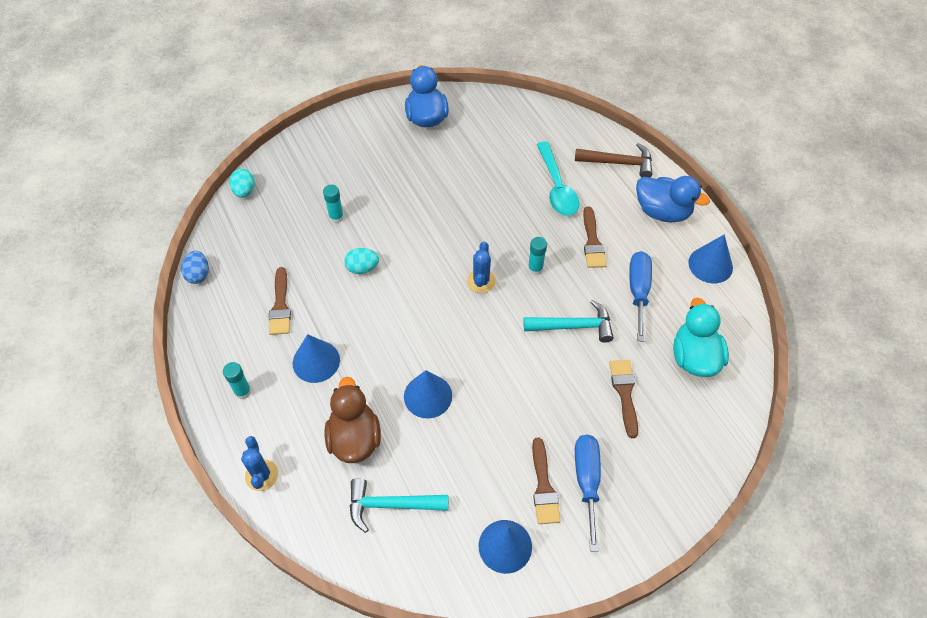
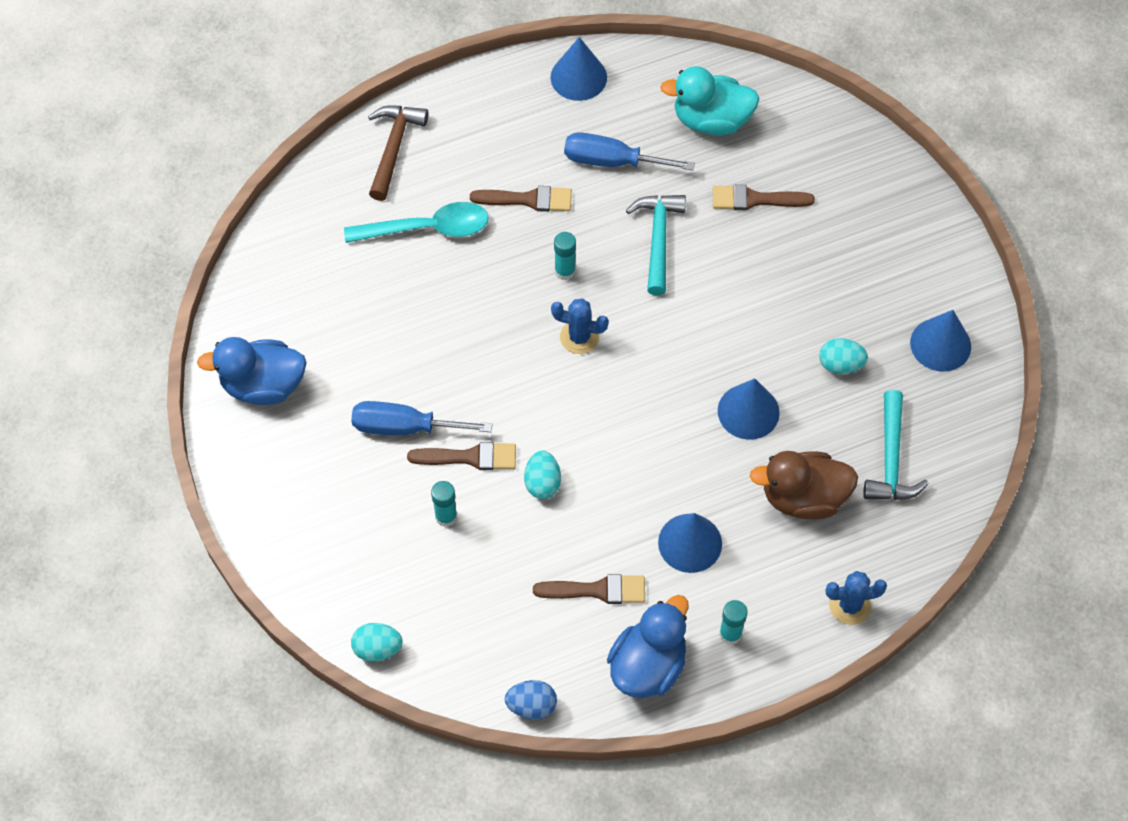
camera: 85 degrees left, 5 degrees up
(476, 463) = (840, 364): none -> turquoise egg
(543, 486) = (871, 298): brown brush -> brown brush (469, 457)
(587, 482) = (866, 254): blue screwdriver -> blue screwdriver (404, 427)
(662, 212) = (487, 112): blue duck -> blue duck (648, 665)

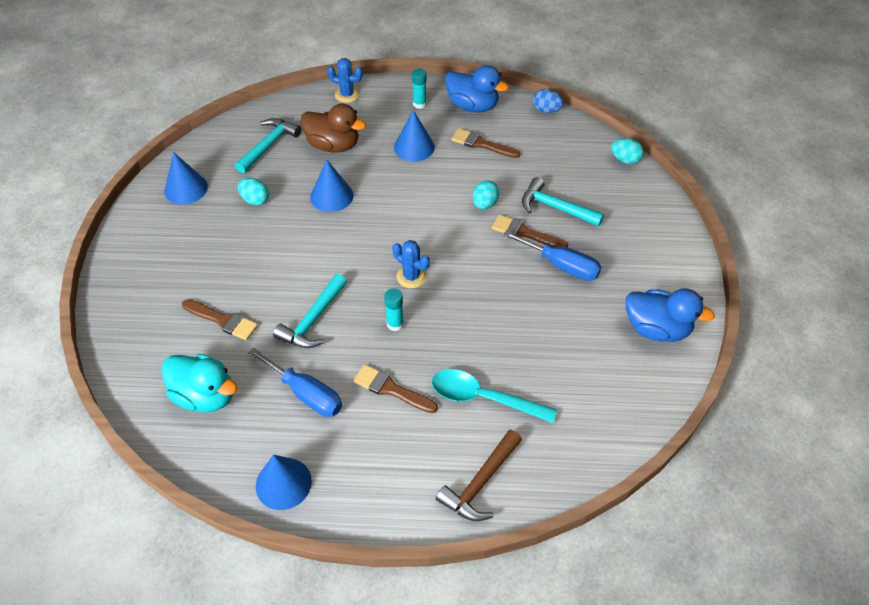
camera: 155 degrees left, 10 degrees down
(446, 516) = (555, 207): turquoise glue stick -> turquoise hammer
(648, 665) = (473, 106): blue duck -> blue duck turned 120 degrees counterclockwise

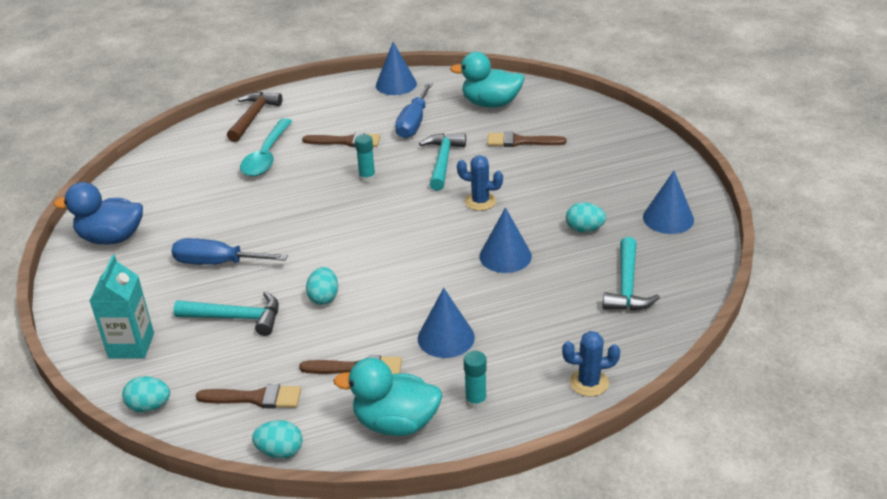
camera: 160 degrees right, 15 degrees down
(306, 393) = (413, 123): blue screwdriver -> blue screwdriver turned 90 degrees counterclockwise
(333, 145) = (549, 309): brown duck -> none
(411, 276) = (372, 213): blue cactus -> blue cactus (480, 201)
(473, 106) = (395, 423): blue duck -> turquoise duck
(483, 398) = (266, 156): turquoise spoon -> turquoise spoon turned 105 degrees clockwise
(525, 233) = (265, 281): brown brush -> brown brush (255, 398)
(546, 110) = (280, 451): blue egg -> turquoise egg
(637, 209) = (131, 345): none -> turquoise carton

